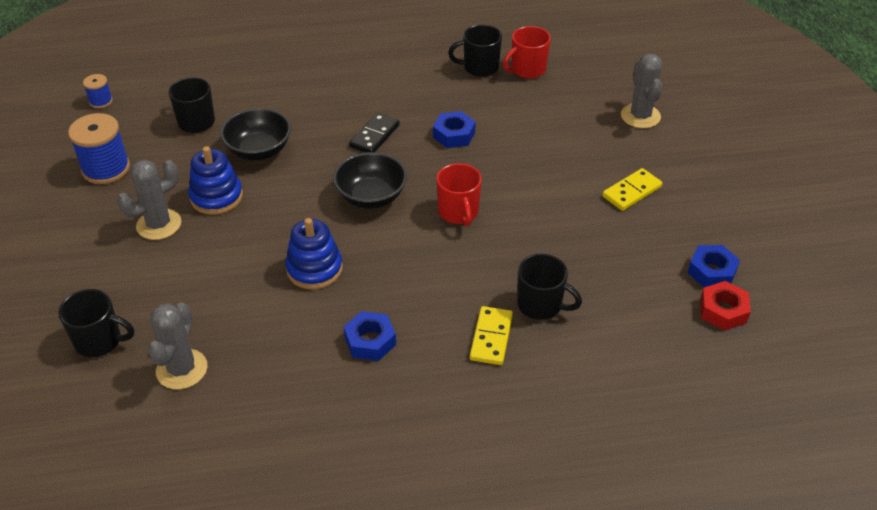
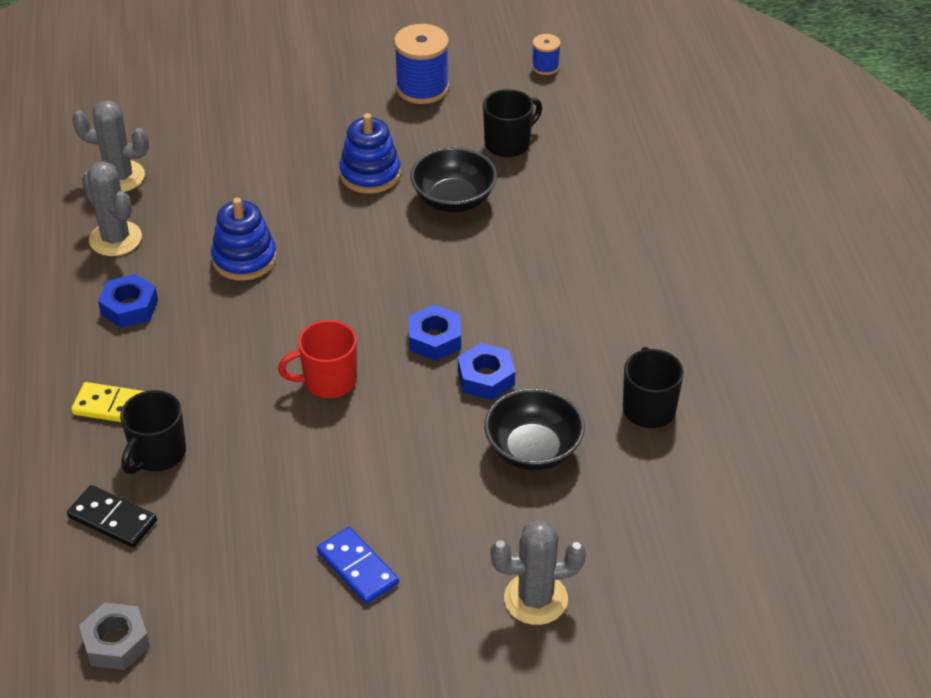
camera: 90 degrees right, 0 degrees up
(99, 341) = (166, 120): black mug -> none
(159, 224) = (327, 137): grey cactus -> grey cactus (115, 239)
(371, 197) = (363, 300): black bowl -> black bowl (533, 450)
(374, 136) = (482, 300): black domino -> black domino (112, 519)
(527, 70) = (648, 464): red mug -> none
(632, 192) = (357, 568): yellow domino -> blue domino
(711, 272) = (188, 641): blue nut -> blue nut (434, 339)
(723, 310) = (116, 642): red nut -> grey nut

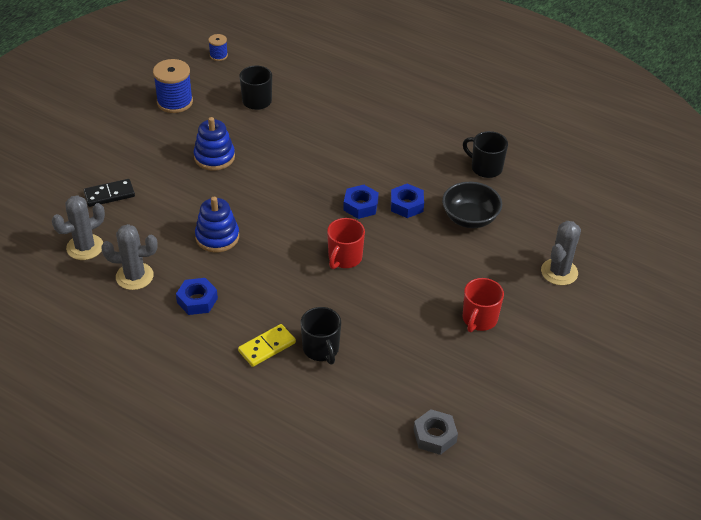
camera: 50 degrees left, 0 degrees up
(112, 519) = (348, 392): black domino -> black domino (109, 195)
(357, 568) = (479, 319): blue domino -> red mug
(453, 200) = (272, 142): black bowl -> none

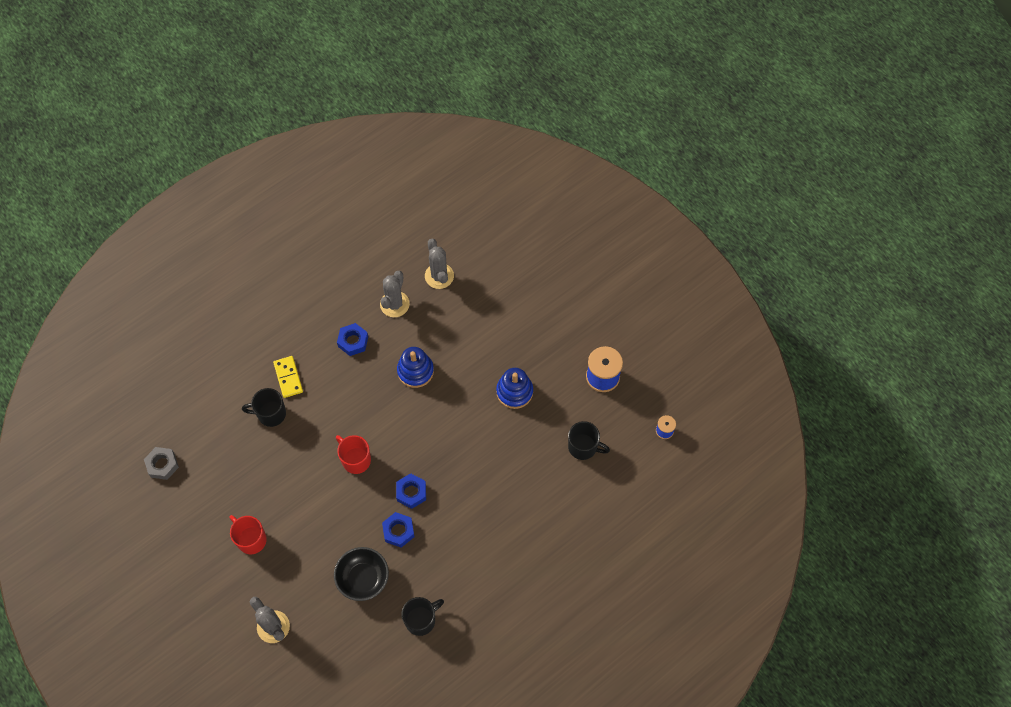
camera: 110 degrees right, 20 degrees up
(109, 195) = (494, 303): black domino -> none

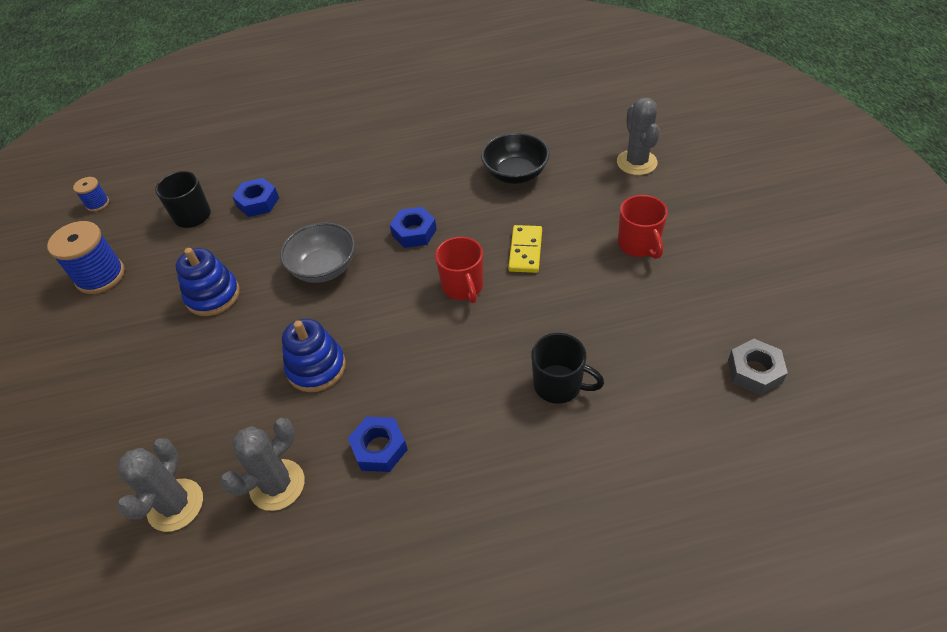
camera: 150 degrees left, 15 degrees down
(288, 377) = (510, 430): yellow domino -> yellow domino (525, 251)
(398, 531) = (451, 202): blue nut -> blue nut (258, 202)
(421, 620) = (471, 129): black mug -> none
(456, 439) = (324, 268): none -> grey bowl

